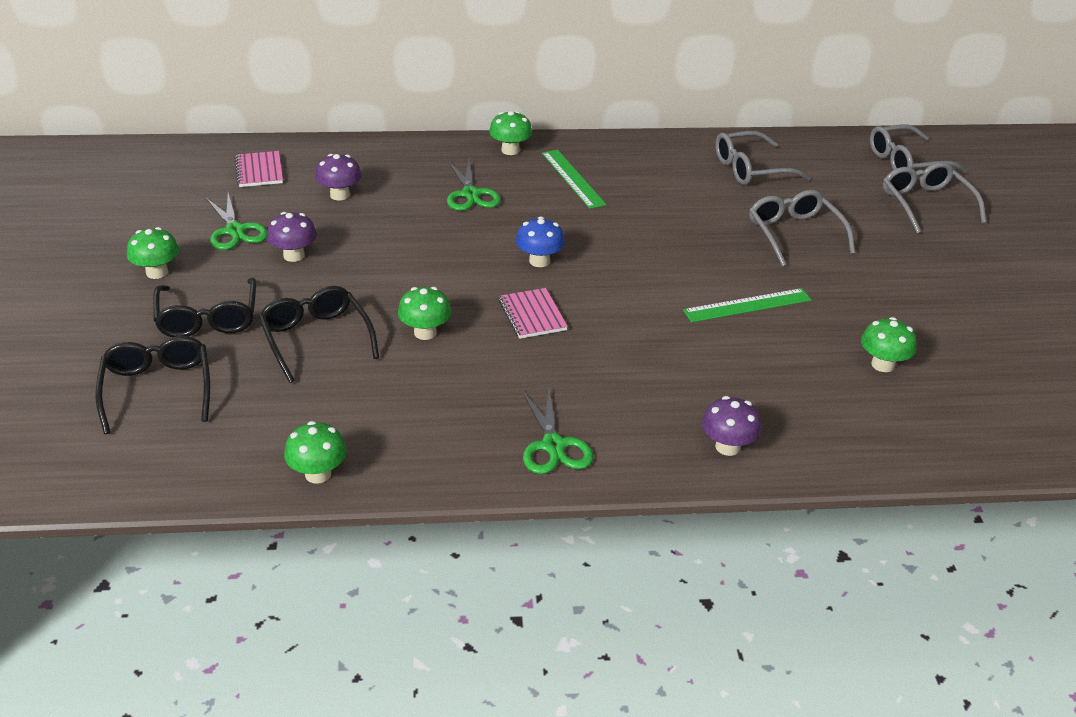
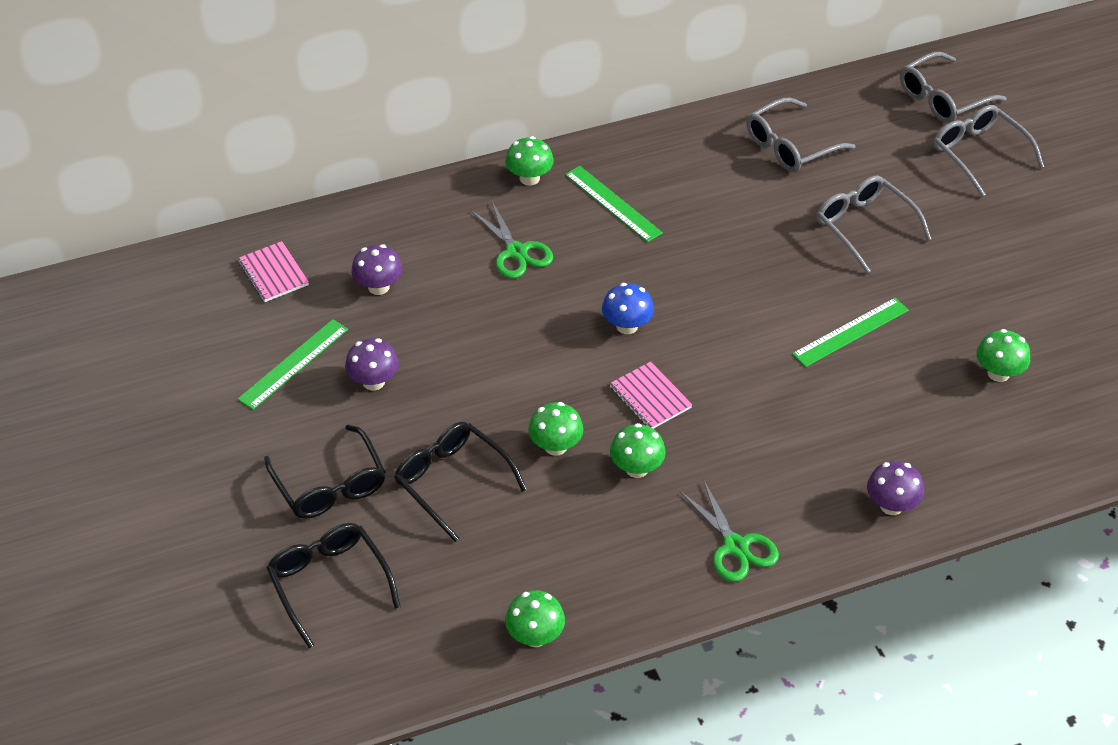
camera: 15 degrees left, 10 degrees up
(157, 272) = (243, 440): green mushroom -> green mushroom (636, 468)
(235, 231) = (293, 364): green scissors -> green ruler

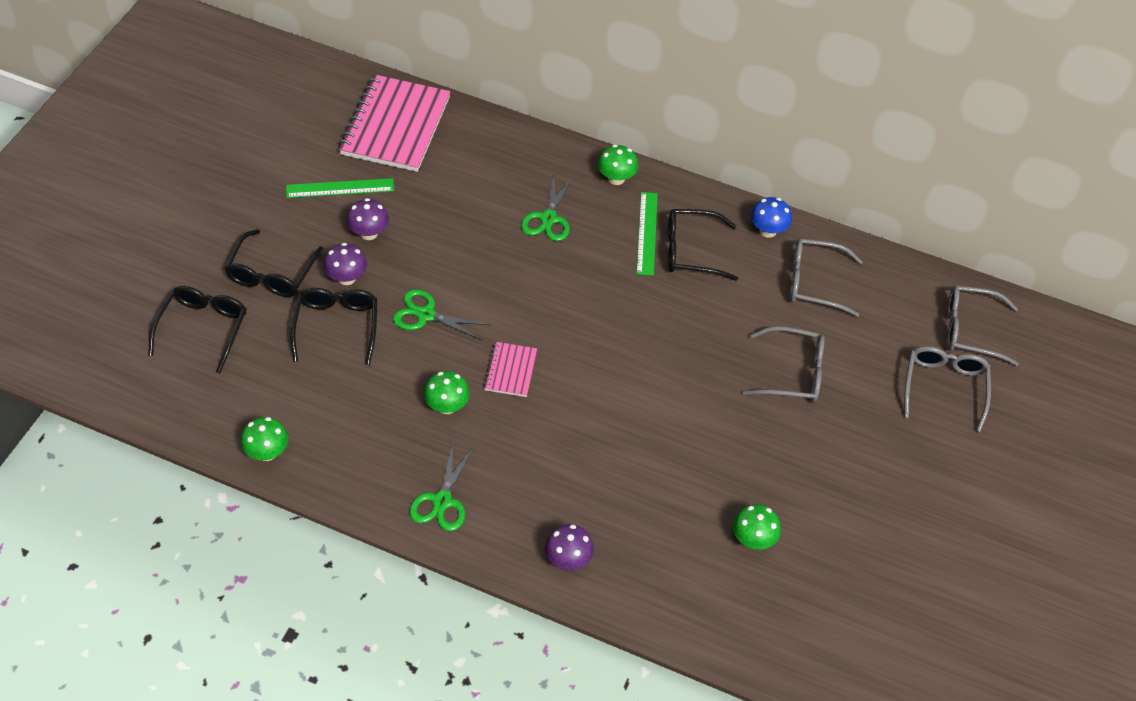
camera: 40 degrees right, 5 degrees up
(273, 274) = (395, 126): pink notebook -> pink notebook, size x2.11
(378, 287) = (442, 179): purple mushroom -> purple mushroom (346, 278)
(518, 410) = (426, 315): none -> green scissors
(555, 446) = (418, 354): green mushroom -> none
(627, 326) = (554, 316): blue mushroom -> blue mushroom (768, 230)
(666, 192) = (691, 251): none -> black glasses
(850, 332) = (690, 433): green ruler -> none
(864, 227) = (792, 373): grey glasses -> grey glasses turned 90 degrees clockwise

